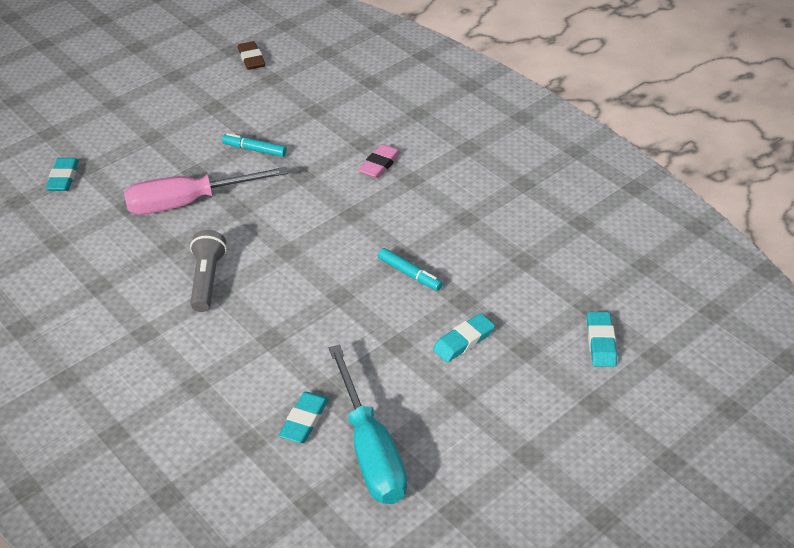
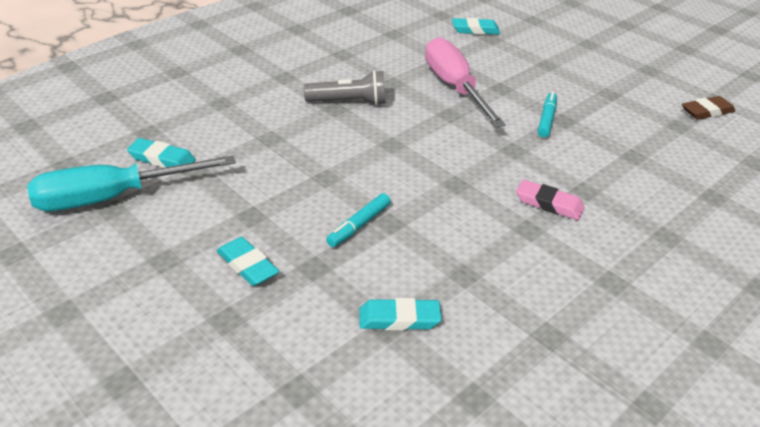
camera: 85 degrees right, 5 degrees down
(601, 342) = (225, 398): turquoise eraser -> turquoise eraser (399, 319)

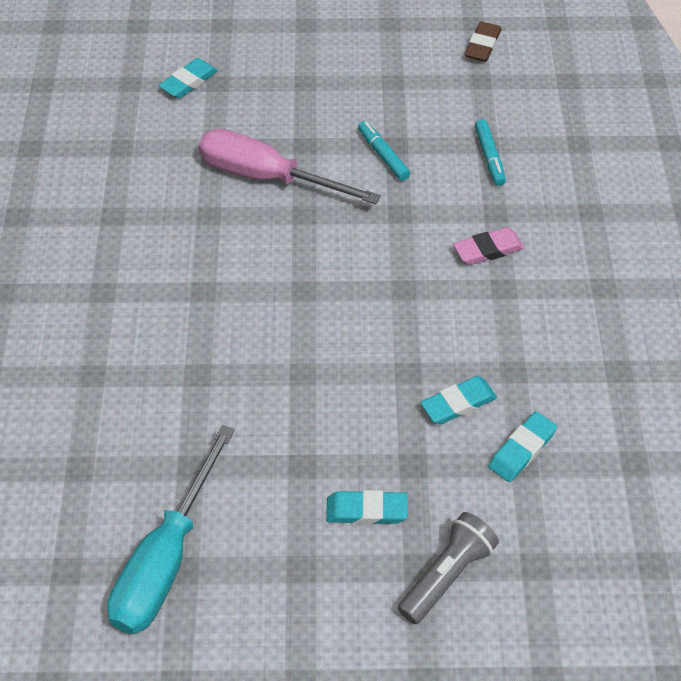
camera: 45 degrees left, 15 degrees up
(162, 159) = (142, 483): turquoise eraser -> turquoise eraser (458, 403)
(349, 102) = (204, 272): grey flashlight -> grey flashlight (447, 574)
(359, 225) = (391, 396): turquoise marker -> turquoise marker (489, 157)

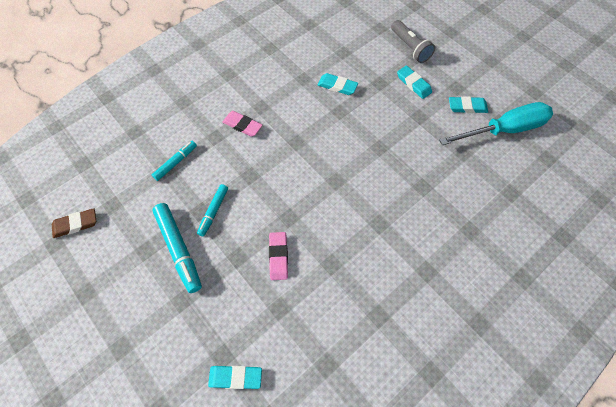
camera: 130 degrees left, 10 degrees up
(267, 177) = (278, 257): pink screwdriver -> pink eraser
(366, 106) = (179, 249): none -> turquoise marker
(447, 574) = (410, 47): grey flashlight -> grey flashlight turned 120 degrees counterclockwise
(522, 449) = (337, 56): turquoise eraser -> turquoise eraser (467, 107)

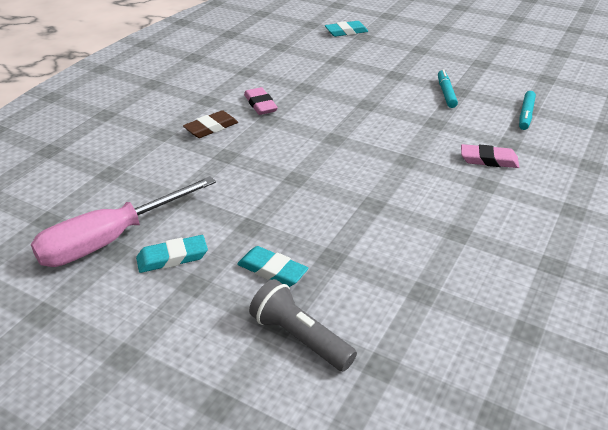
camera: 160 degrees right, 25 degrees down
(75, 224) = (560, 63): brown eraser -> brown eraser (211, 128)
(179, 249) = (452, 69): turquoise marker -> none
(278, 257) = (358, 82): pink eraser -> pink eraser (260, 104)
(337, 86) = (397, 235): turquoise eraser -> none
(503, 130) = (111, 240): turquoise screwdriver -> pink screwdriver

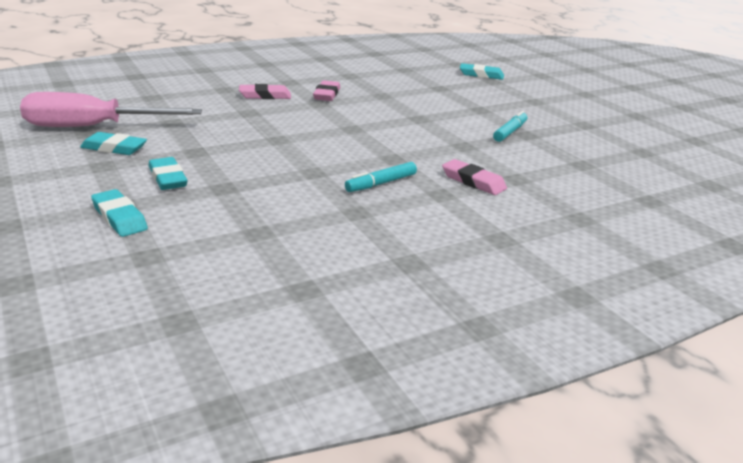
camera: 30 degrees right, 10 degrees down
(211, 128) = (265, 96): brown eraser -> pink eraser
(300, 338) = (119, 217): grey flashlight -> turquoise eraser
(526, 115) = (570, 167): turquoise marker -> turquoise marker (381, 183)

